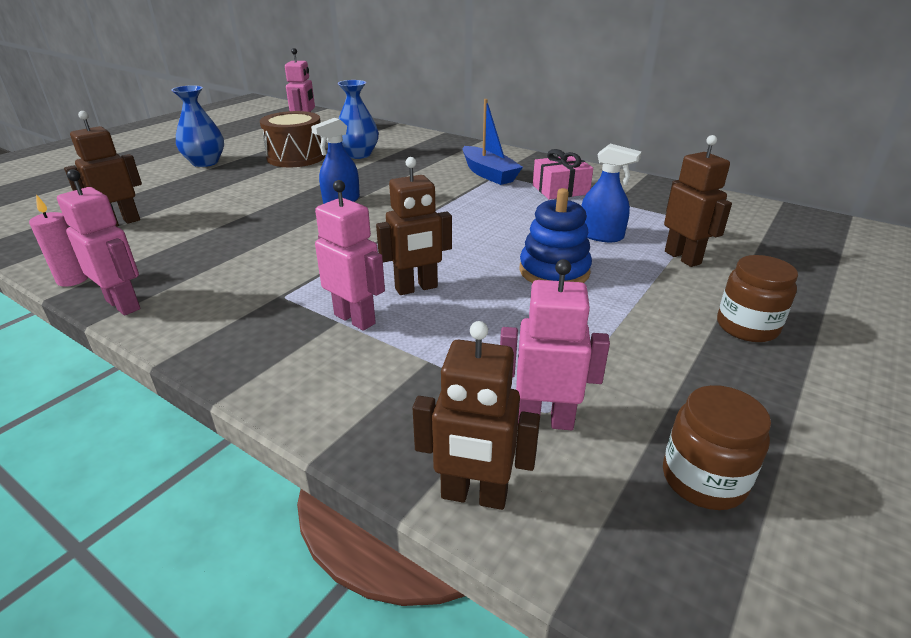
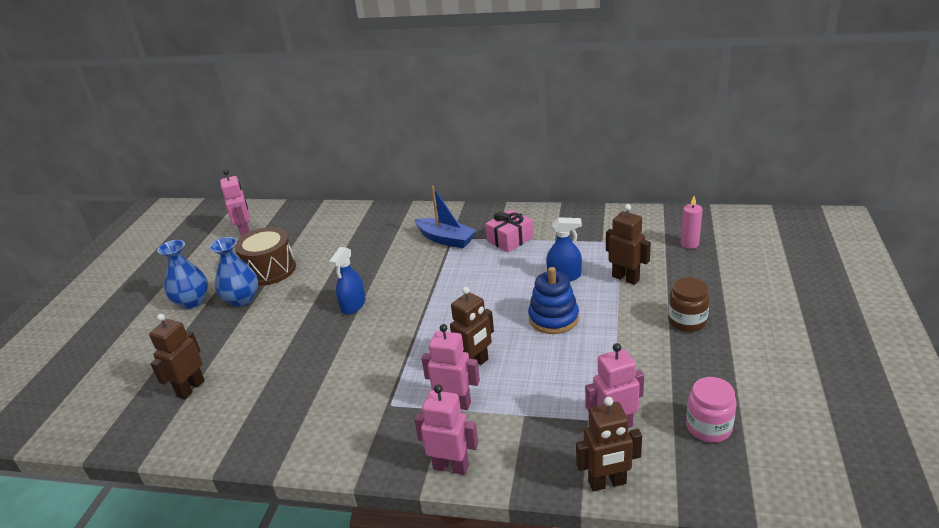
camera: 20 degrees left, 0 degrees up
(73, 279) = (215, 451): pink candle -> pink candle (689, 244)
(124, 304) = (281, 455): pink robot -> pink robot (451, 467)
(358, 154) = (322, 250): blue vase -> blue vase (241, 299)
(703, 479) = (709, 427): brown jar -> pink jar

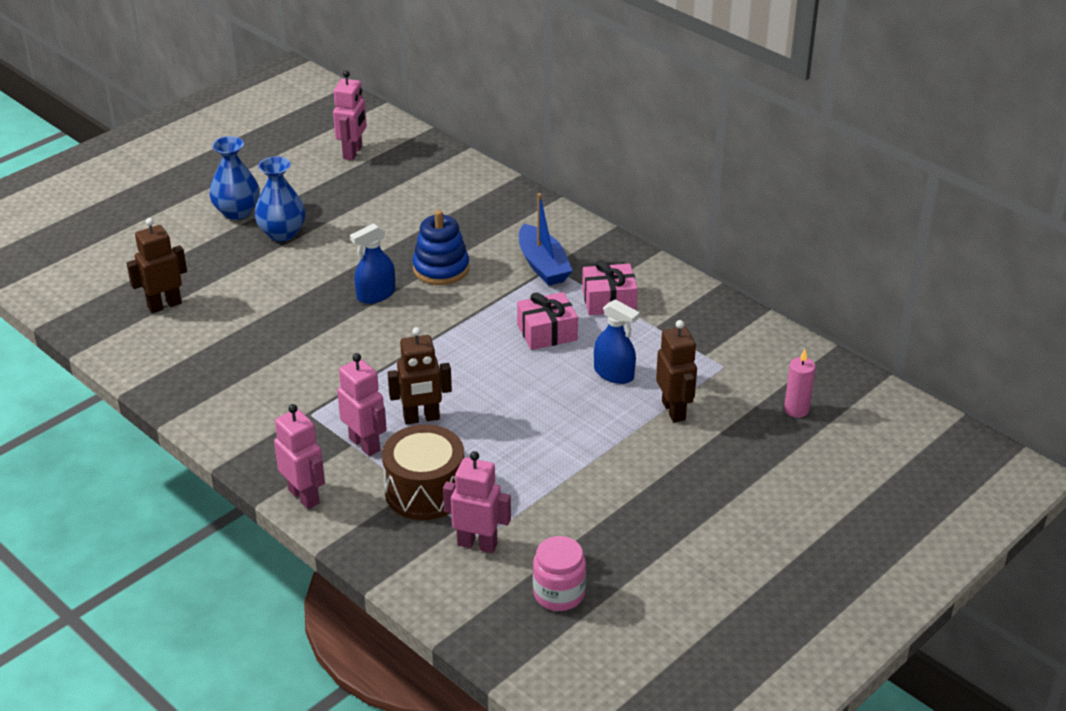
camera: 30 degrees right, 5 degrees up
(270, 270) = (336, 212): brown drum -> brown drum (425, 491)
(494, 273) = (547, 332): none -> pink gift
(553, 318) = (547, 413): blue stacking toy -> blue stacking toy (441, 269)
(607, 483) = (413, 584): brown robot -> none
(687, 321) = (674, 489): brown jar -> none

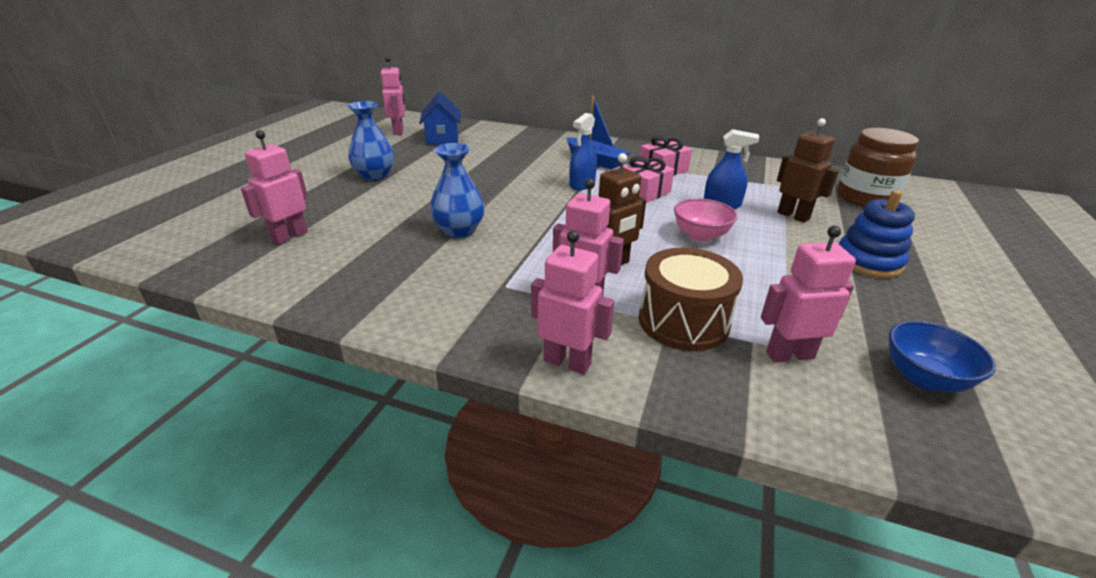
camera: 25 degrees left, 5 degrees down
(164, 305) = (289, 236): brown robot -> pink robot
(237, 212) = (325, 170): blue vase -> blue vase (459, 231)
(376, 295) = (487, 195): blue spray bottle -> blue spray bottle (582, 184)
(395, 179) = (442, 138): none -> blue house
(441, 269) = (523, 174): blue stacking toy -> blue stacking toy (868, 262)
(542, 408) = (700, 235): none -> pink bowl
(559, 593) = (923, 378): pink jar -> blue bowl
(796, 410) = (865, 198): pink candle -> brown jar

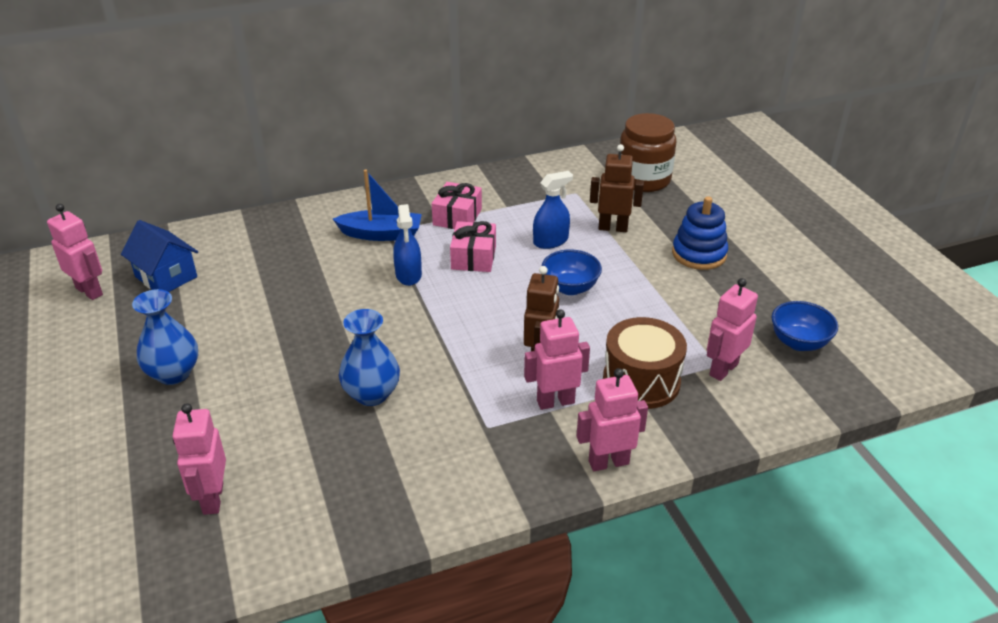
camera: 40 degrees left, 5 degrees up
(700, 235) = (570, 288): pink bowl -> blue bowl

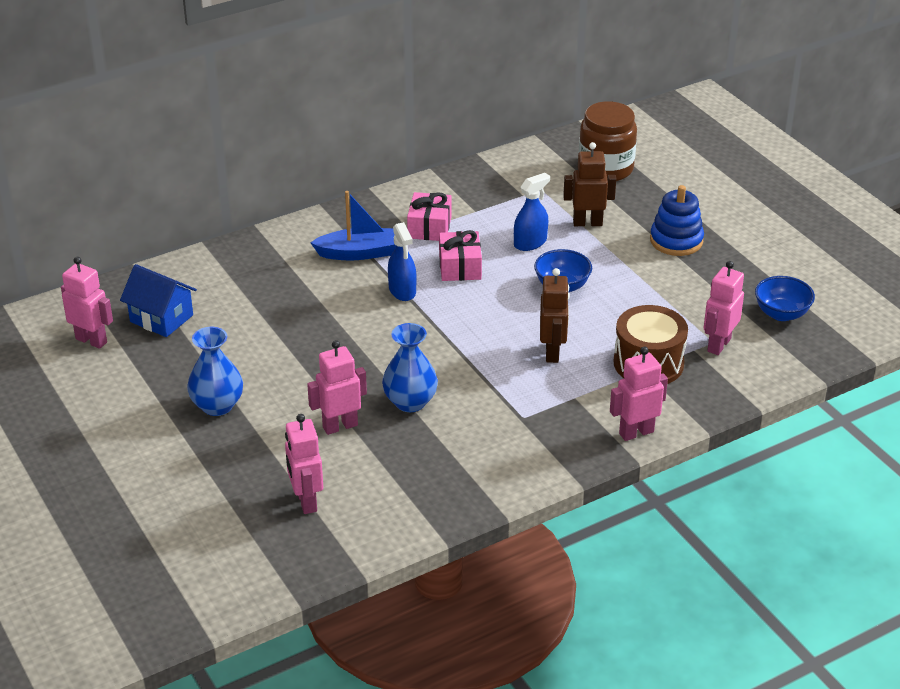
camera: 10 degrees left, 0 degrees up
(555, 401) = (577, 389): pink robot -> pink robot (340, 426)

